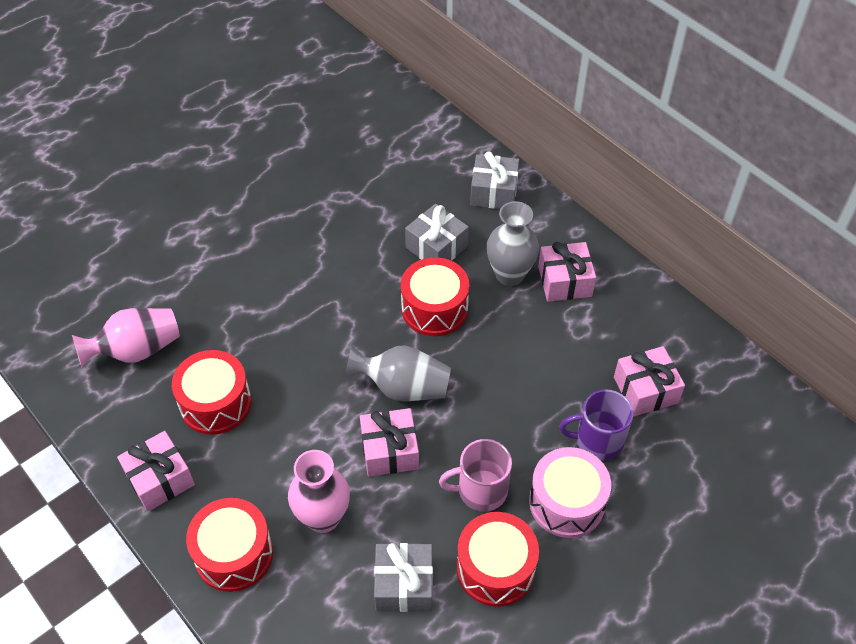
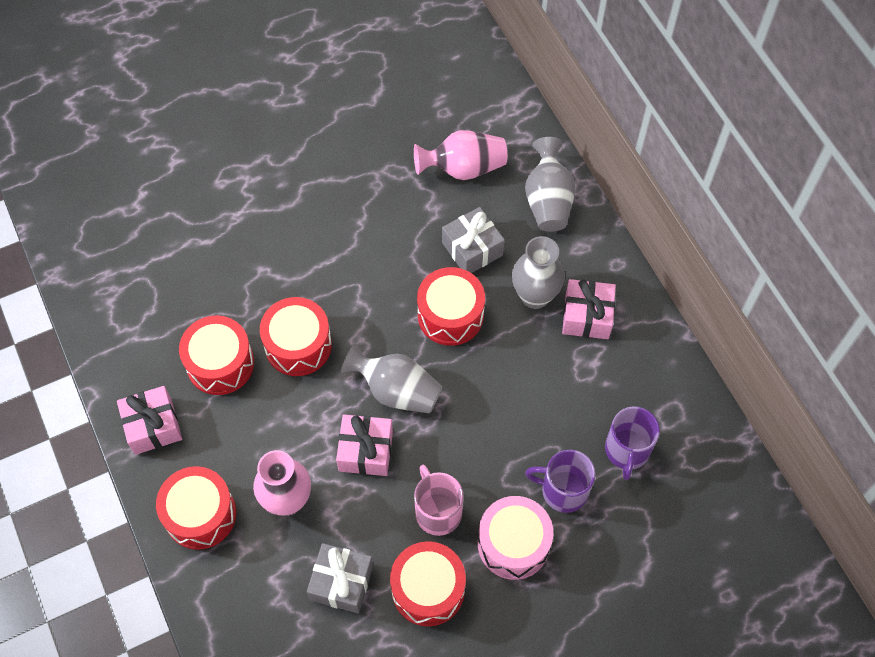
camera: 15 degrees right, 10 degrees up
(136, 350) = (161, 292): pink vase -> pink vase (463, 168)
(291, 368) = (298, 345): none -> red drum
(480, 490) = (437, 511): pink mug -> pink mug turned 60 degrees clockwise
(494, 192) = (548, 200): grey gift -> grey vase
(645, 390) = (627, 450): pink gift -> purple mug

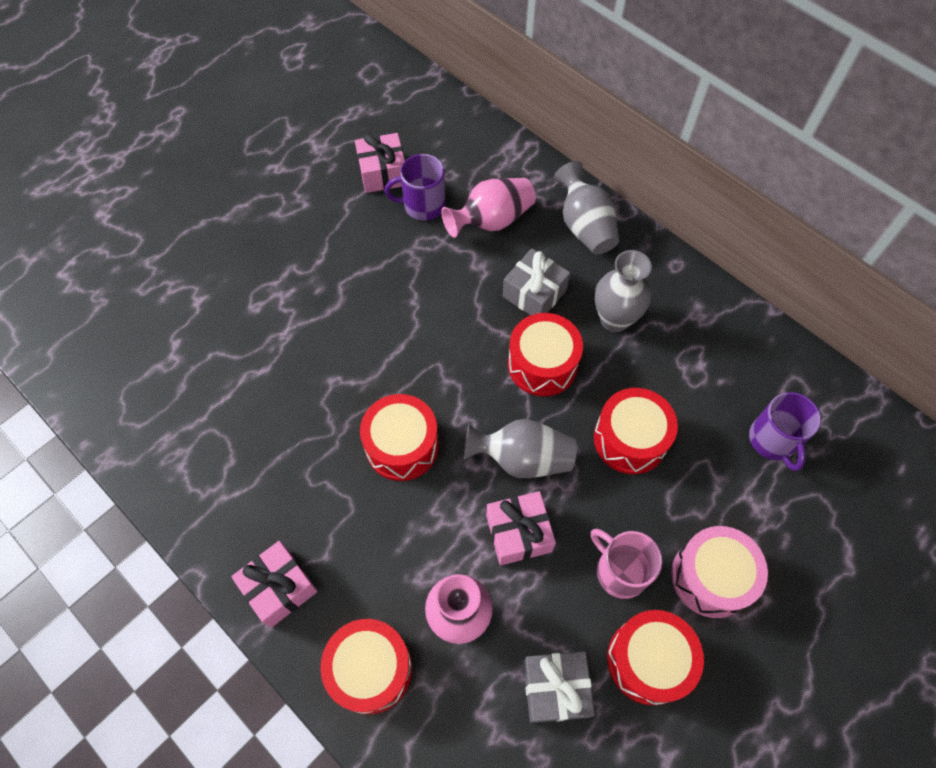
camera: 20 degrees left, 0 degrees up
(220, 363) = (327, 493): red drum -> red drum (630, 439)
(563, 490) = (732, 503): purple mug -> purple mug (422, 205)
(587, 316) = (672, 323): pink gift -> pink gift (383, 173)

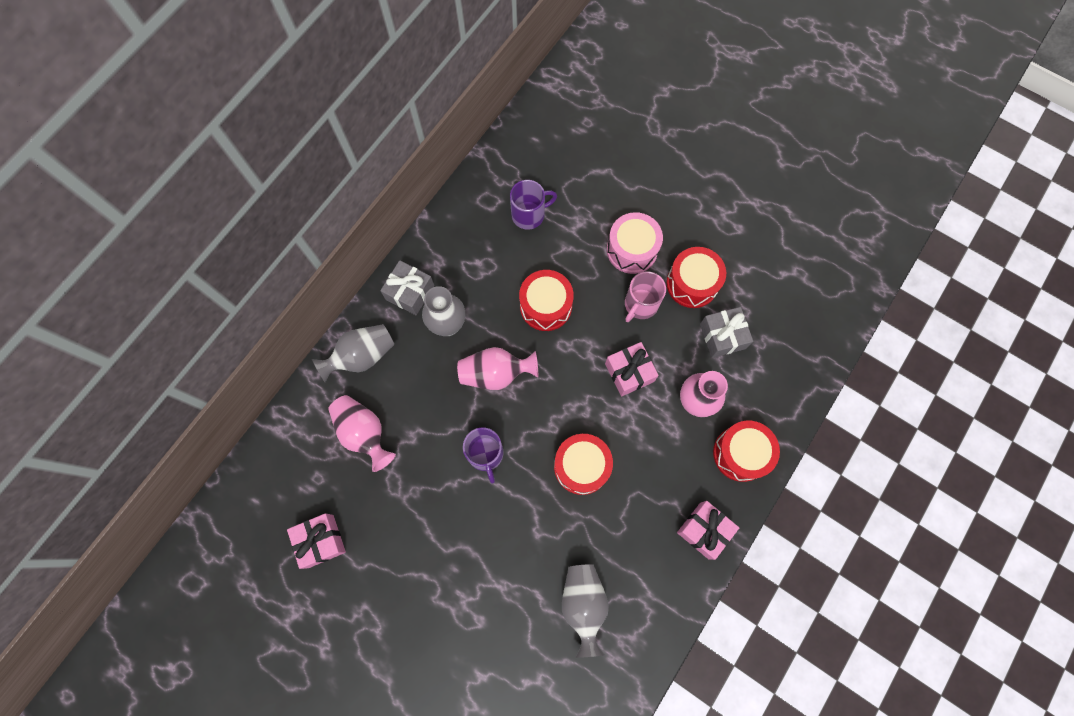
camera: 100 degrees left, 10 degrees up
(422, 205) = (354, 496): purple mug -> purple mug (485, 454)
(522, 458) = (574, 378): grey vase -> grey vase (583, 604)
(534, 293) = (433, 388): grey gift -> grey gift (410, 292)
(542, 364) = (496, 373): red drum -> pink vase

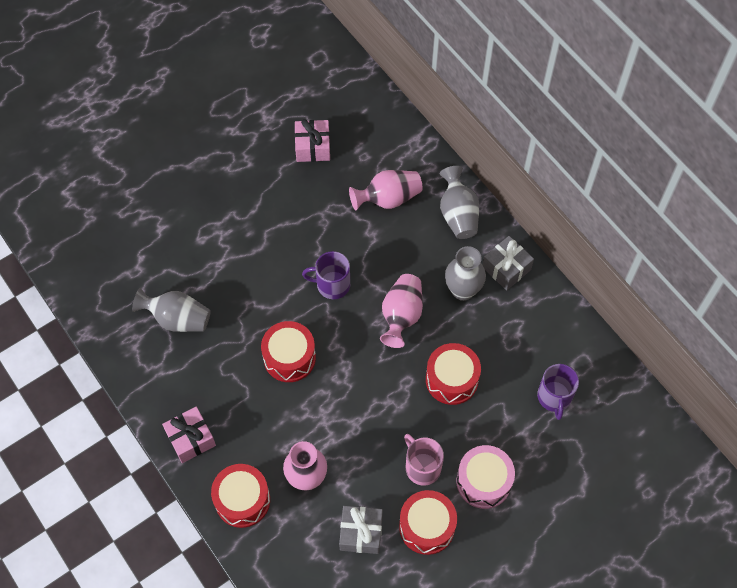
camera: 110 degrees right, 10 degrees down
(629, 372) = (358, 430): pink gift -> none

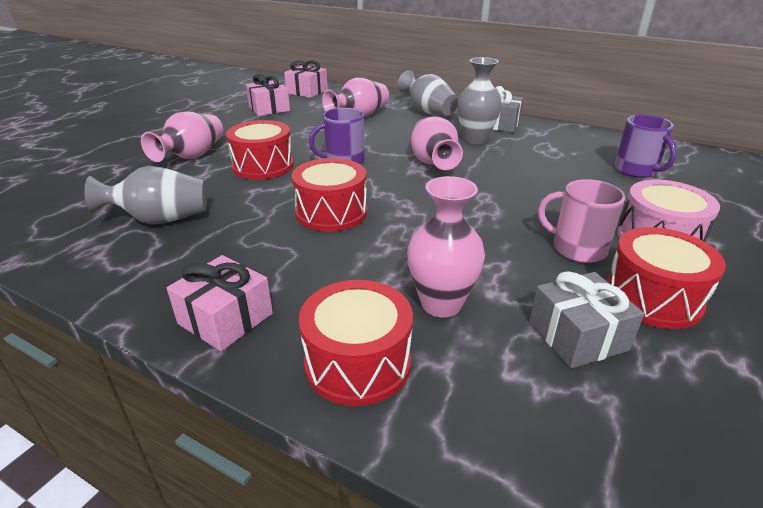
camera: 25 degrees left, 30 degrees down
(219, 226) = (192, 156): none -> pink vase
(366, 114) = (307, 91): none -> pink gift
(451, 380) = (528, 184): red drum -> red drum (263, 166)

